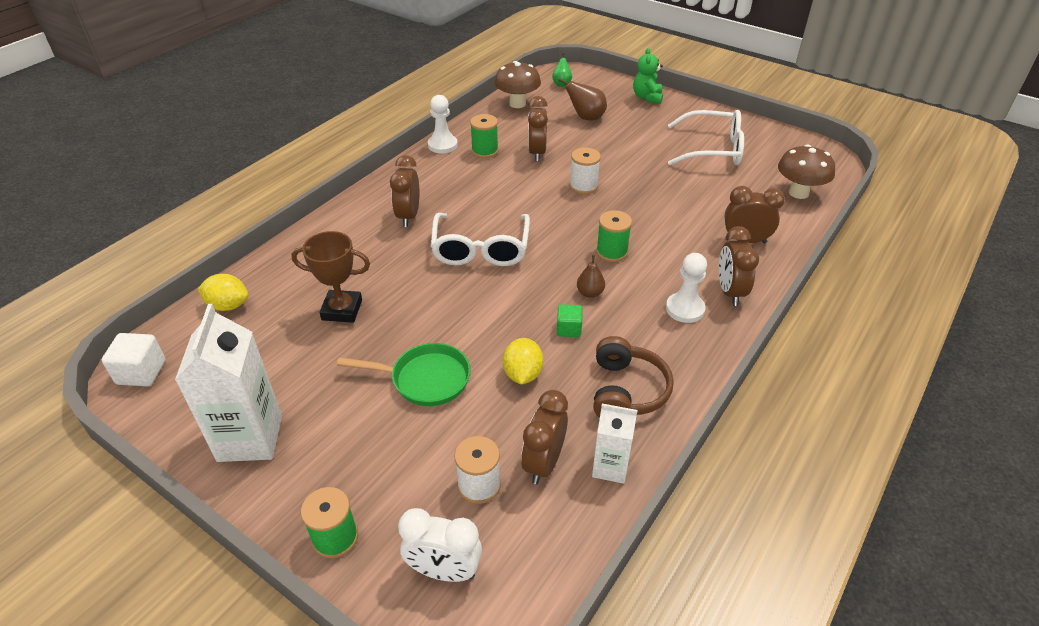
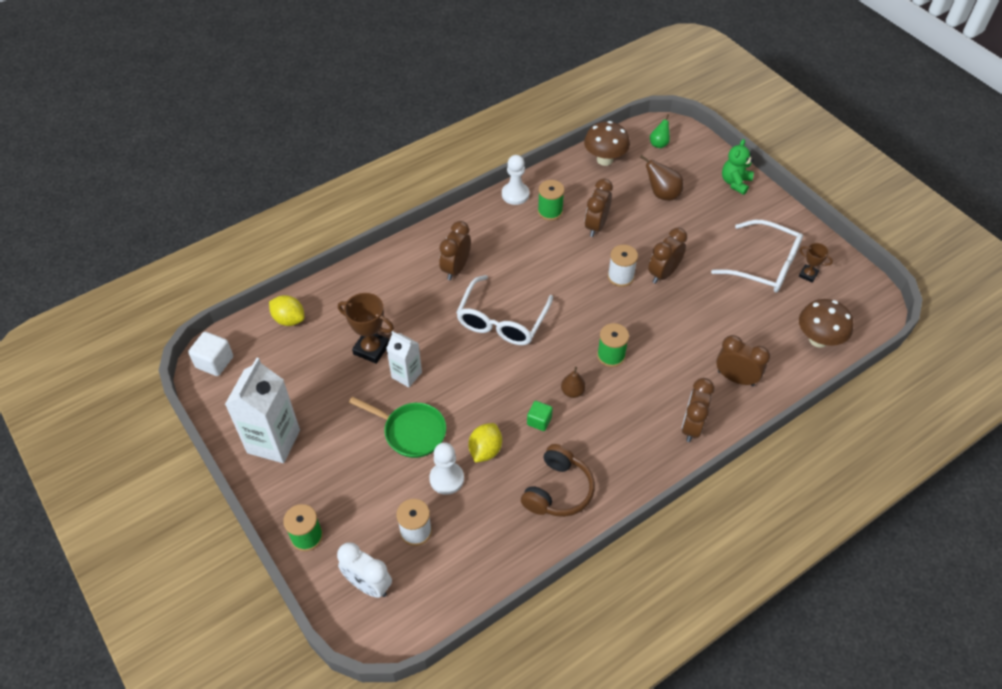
camera: 20 degrees right, 10 degrees up
(543, 463) = (468, 529): brown clock -> brown clock (663, 273)
(610, 467) = (515, 548): white carton -> white carton (406, 375)
(685, 309) = (644, 431): white pawn -> white pawn (446, 479)
(755, 148) = (808, 275): none -> brown trophy

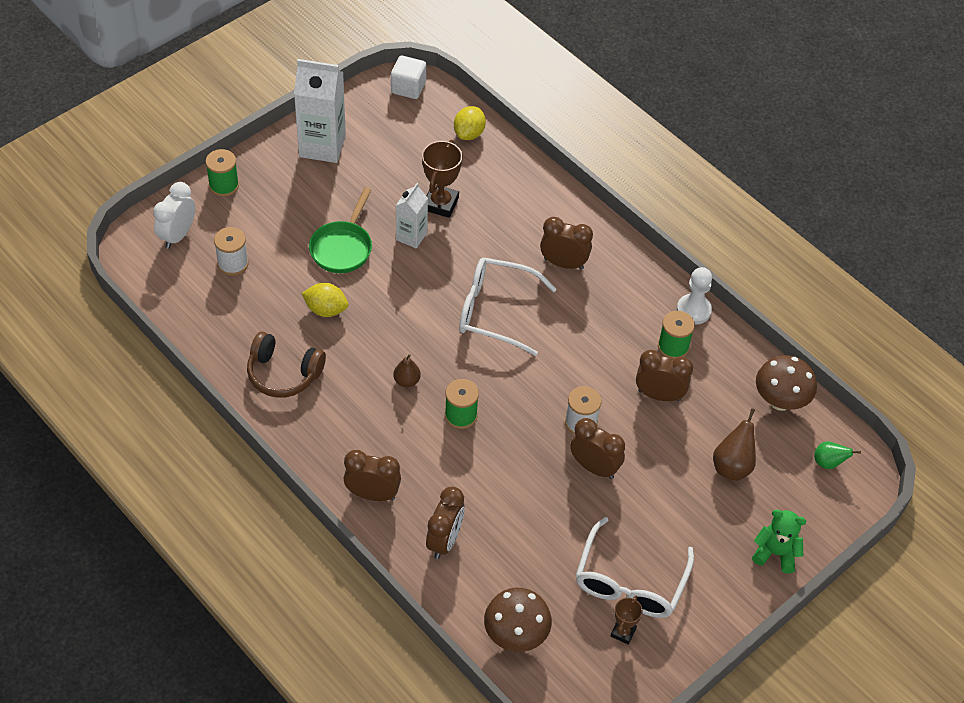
camera: 80 degrees right, 0 degrees up
(446, 479) = (291, 281): white pawn -> none
(539, 421) = (366, 353): green cube -> none

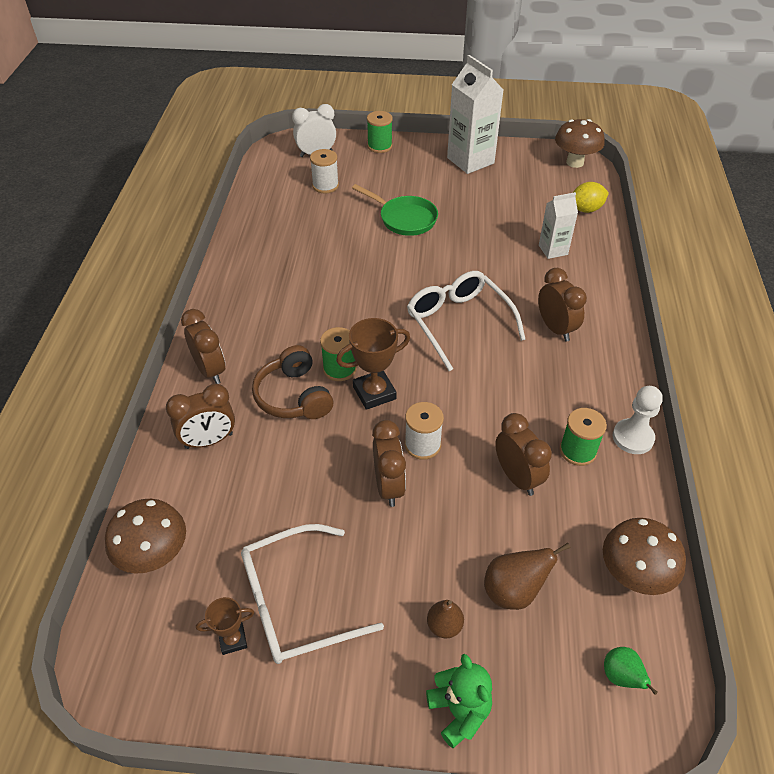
camera: 50 degrees right, 5 degrees down
(283, 373) = (265, 260): brown headphones -> brown headphones (294, 396)
(326, 310) = (343, 244): yellow lemon -> none
(342, 248) = (404, 219): green pan -> green pan turned 120 degrees counterclockwise
(407, 381) = (334, 320): brown pear -> brown pear (444, 626)
(408, 87) = (575, 162): white cube -> brown mushroom
(411, 236) = (460, 241): white carton -> white carton (553, 250)
(440, 204) = (508, 235): brown trophy -> brown trophy (374, 393)

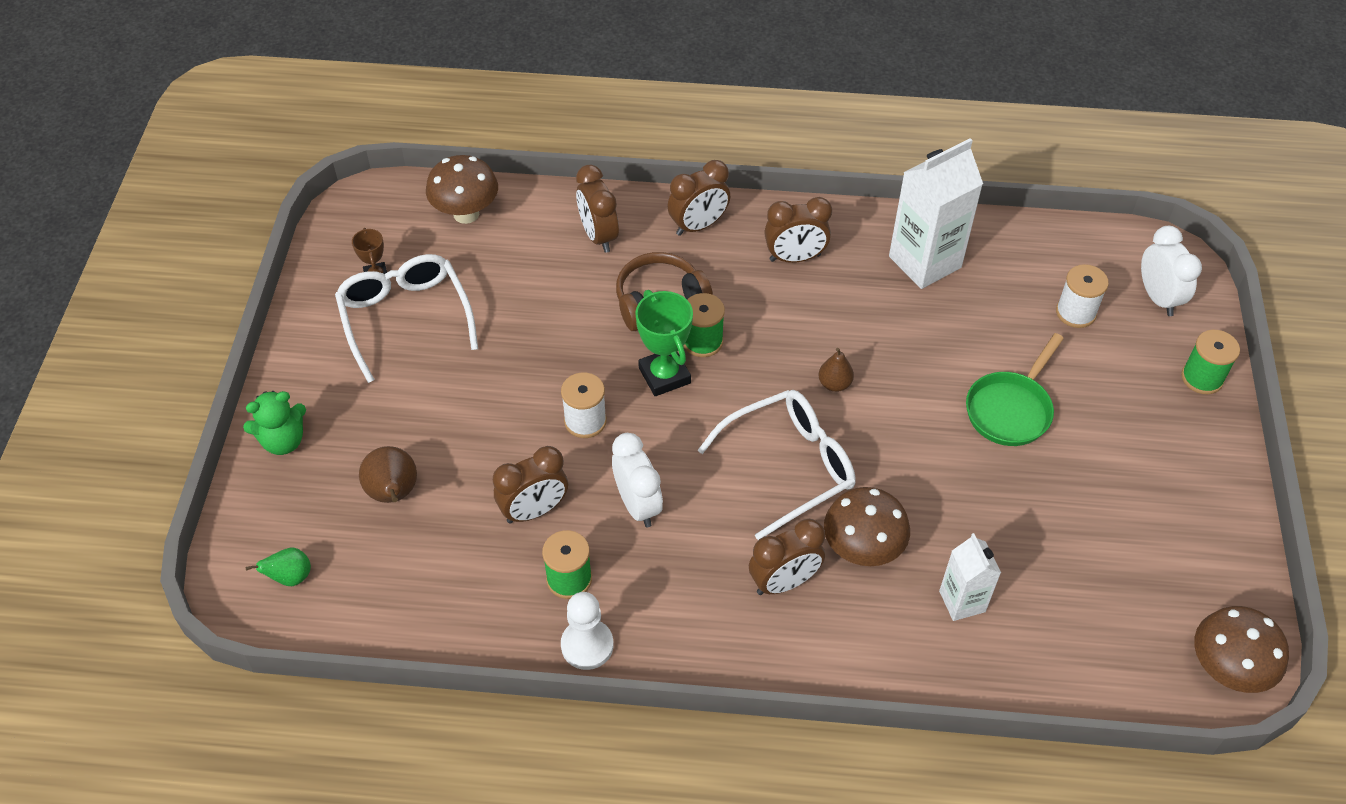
camera: 90 degrees right, 5 degrees up
(374, 393) = (664, 375): brown trophy -> green trophy
(388, 486) = (531, 389): brown clock -> brown clock (795, 258)
(444, 626) = (365, 433): brown pear -> brown pear (834, 384)
(470, 160) = (1190, 504): white carton -> white carton (925, 262)
(502, 409) = (638, 505): none -> white clock
(586, 209) = (1080, 666): yellow lemon -> none
(633, 576) = (396, 609): brown mushroom -> brown mushroom (862, 550)

